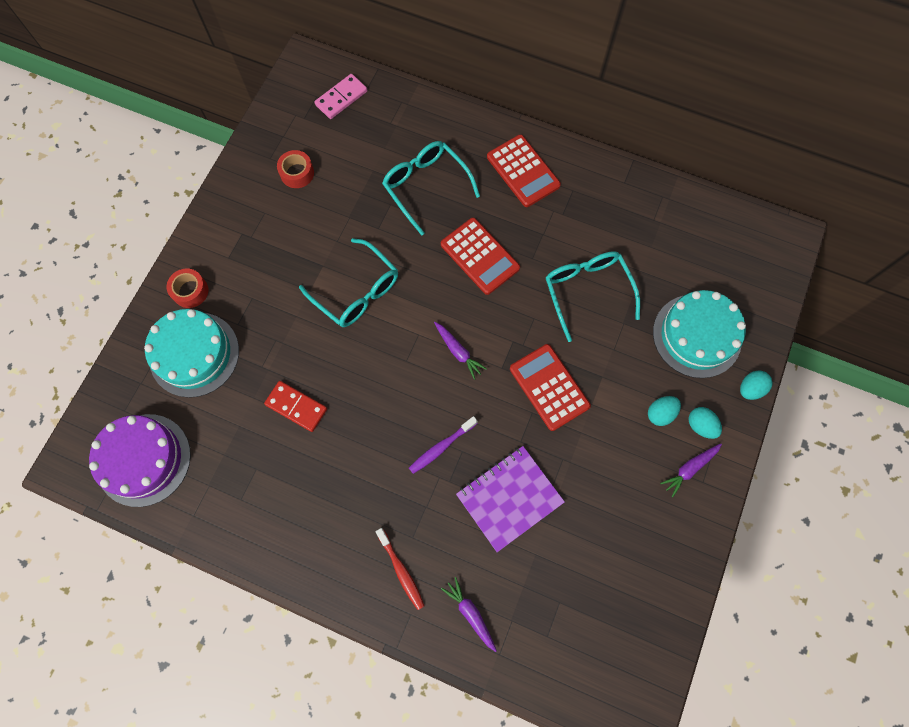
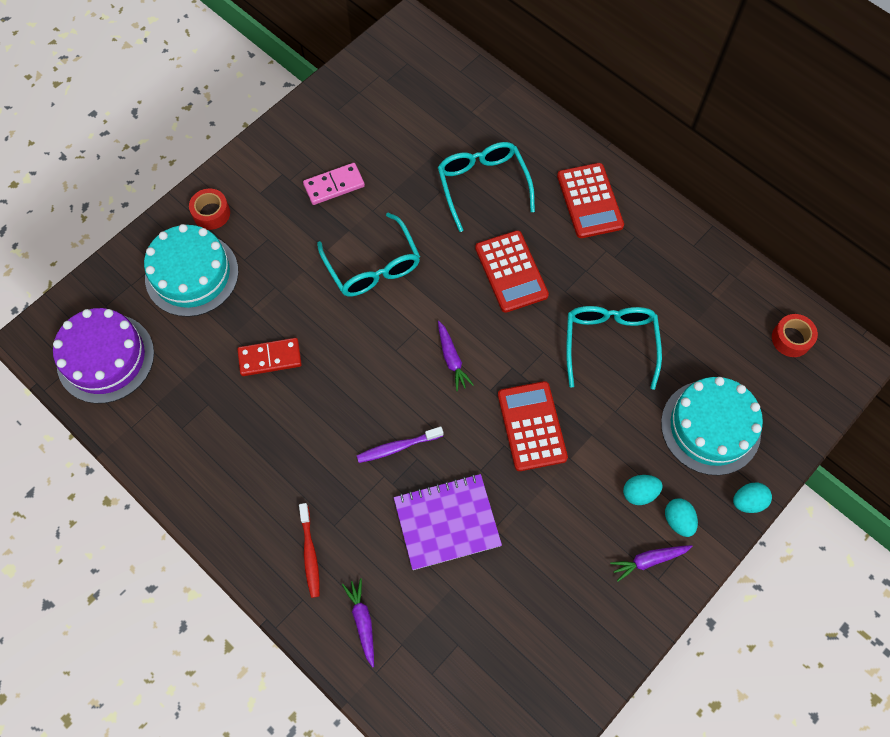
camera: 20 degrees right, 5 degrees down
(296, 407) = (270, 358): red domino -> red domino turned 60 degrees counterclockwise
(297, 173) = (359, 132): red tape -> red tape (791, 339)
(341, 98) = (431, 72): pink domino -> pink domino (334, 185)

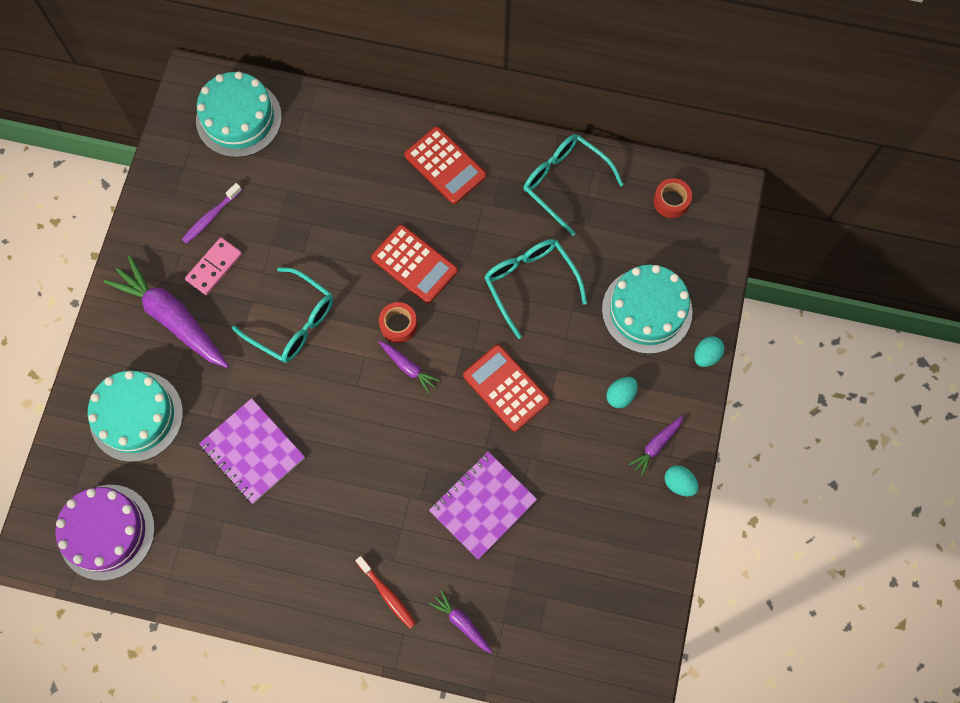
camera: 30 degrees left, 5 degrees up
(211, 213) = (118, 351): red tape -> red tape (398, 325)
(270, 358) = (253, 451): red domino -> purple notebook
(273, 209) = (172, 318): none -> purple carrot
(397, 447) = (407, 467): purple toothbrush -> purple toothbrush (210, 217)
(430, 75) = (239, 118): none -> turquoise cake
(483, 185) = (345, 198): turquoise glasses -> turquoise glasses (564, 182)
(678, 520) = (661, 401): turquoise egg -> turquoise egg (679, 483)

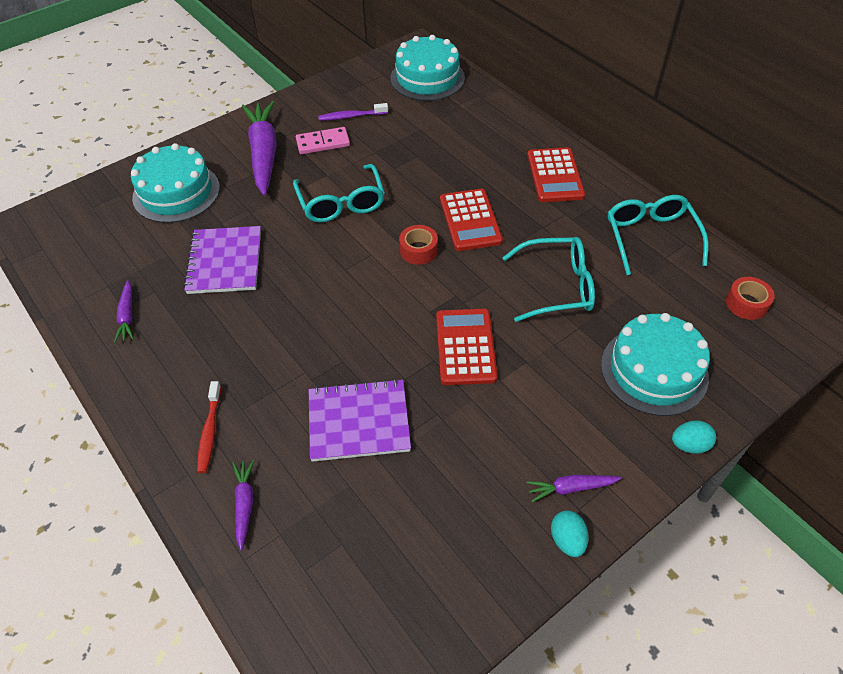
camera: 40 degrees right, 20 degrees down
(106, 532) = (75, 245): purple cake -> none
(408, 367) = (397, 282): purple carrot -> purple carrot (127, 316)
(530, 283) = (557, 286): turquoise glasses -> turquoise glasses turned 75 degrees clockwise
(620, 395) = (569, 421): turquoise egg -> none

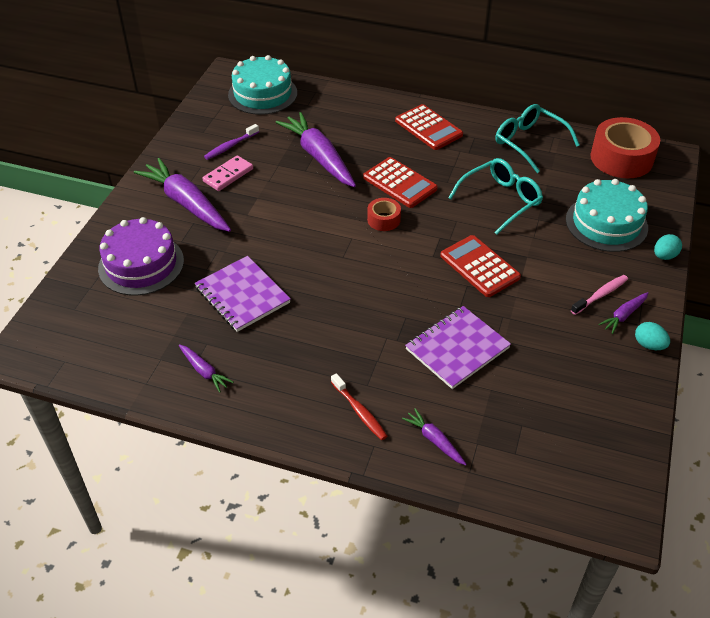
camera: 35 degrees left, 5 degrees down
(176, 192) = (141, 264): turquoise cake -> purple cake
(341, 203) = (291, 212): turquoise glasses -> none
(419, 160) = (319, 157): none -> purple carrot
(567, 449) = (600, 295): none -> pink toothbrush
(746, 303) = (621, 158): red tape -> red tape, size x2.00

